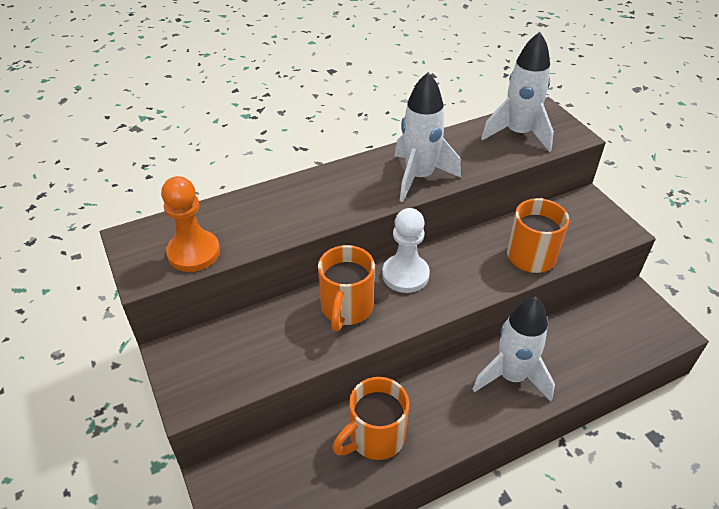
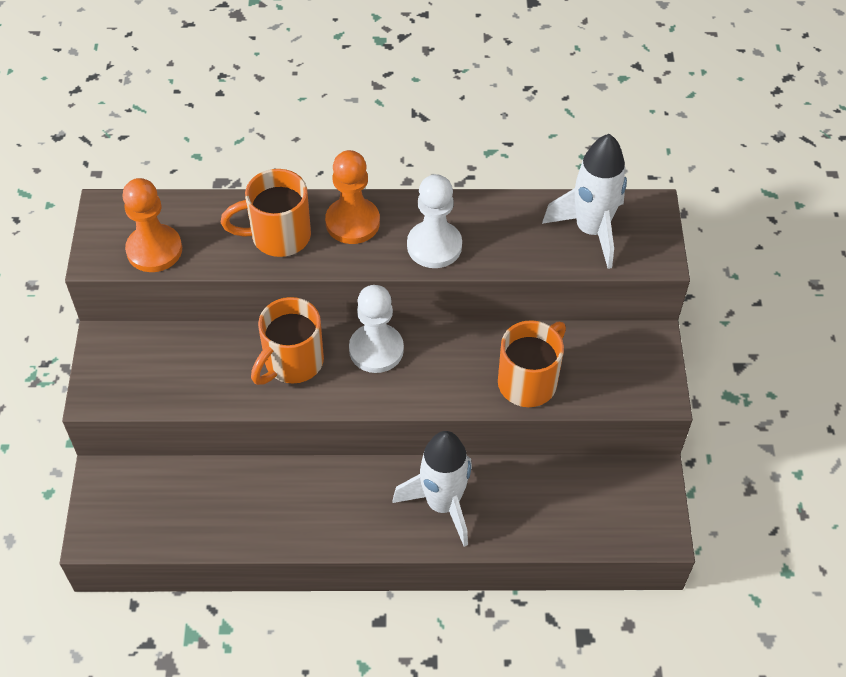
camera: 25 degrees right, 10 degrees up
(346, 182) = (352, 222): none -> orange pawn
(375, 437) = (266, 504): orange mug -> orange mug (278, 236)
(419, 177) = (434, 246): white rocket -> white pawn

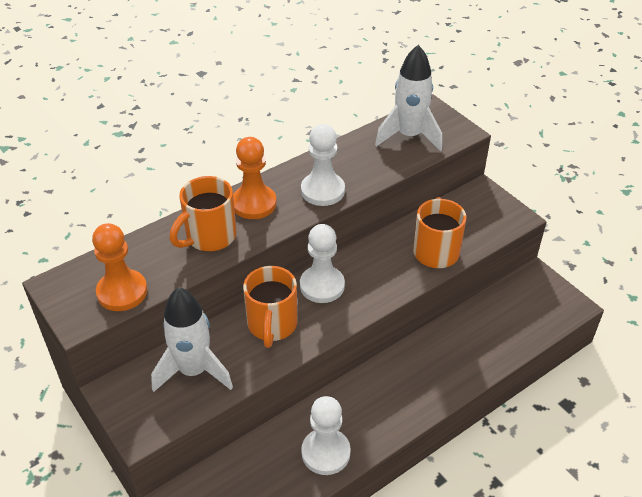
camera: 35 degrees left, 10 degrees down
(265, 520) = (325, 452): none -> white pawn
(442, 504) = (432, 367): white rocket -> white rocket (194, 371)

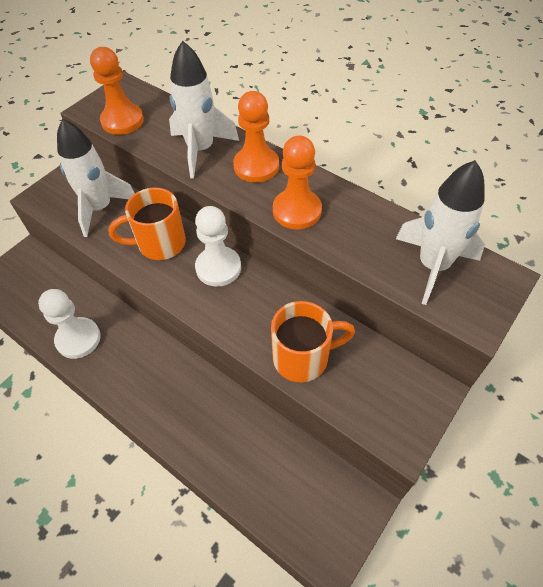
camera: 75 degrees right, 10 degrees up
(209, 237) = (201, 150): orange mug -> white rocket
(322, 191) = (297, 211): white pawn -> orange pawn

